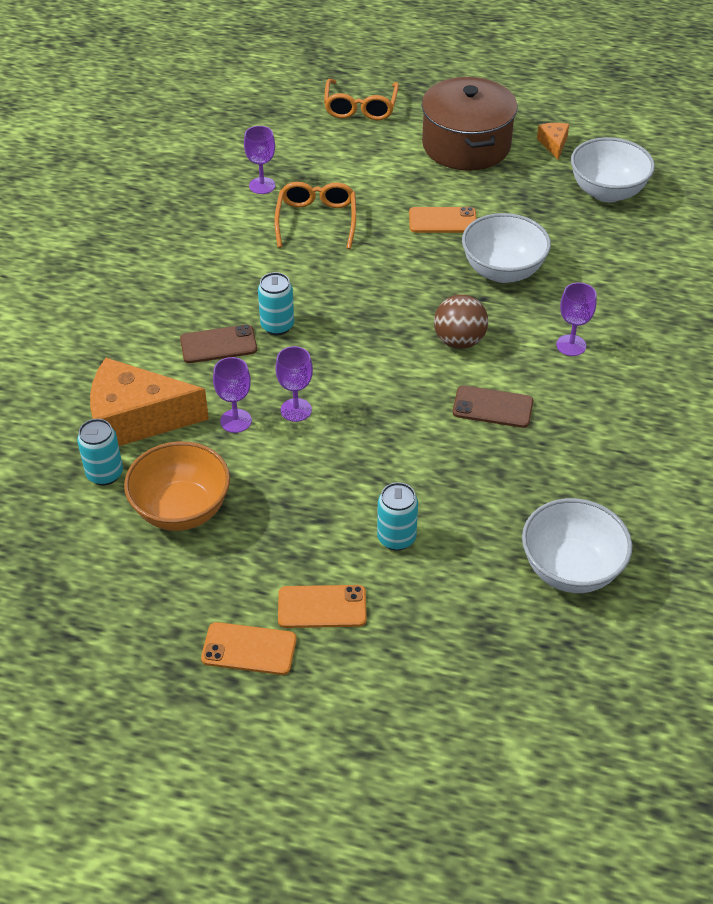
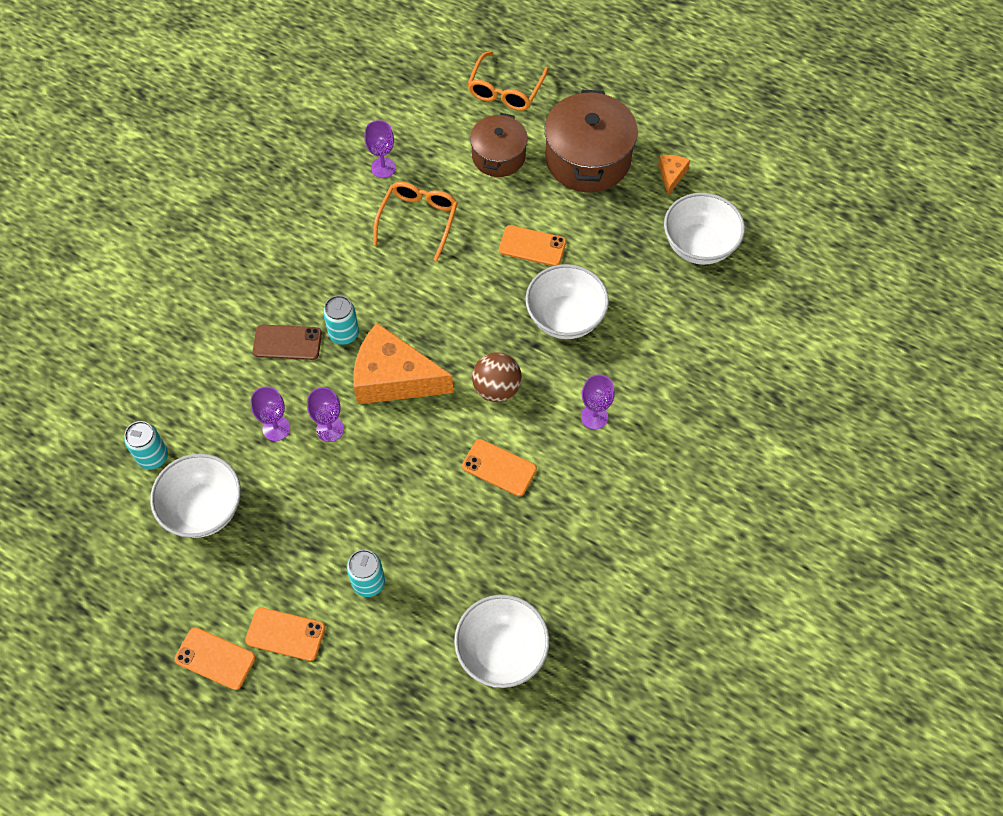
camera: 15 degrees right, 15 degrees up
(136, 419) = (195, 406): orange cheese -> orange cheese (394, 378)
(181, 510) = (204, 509): orange bowl -> white bowl
(376, 157) = (498, 156): none -> brown pot
(492, 407) = (499, 467): brown phone -> orange phone

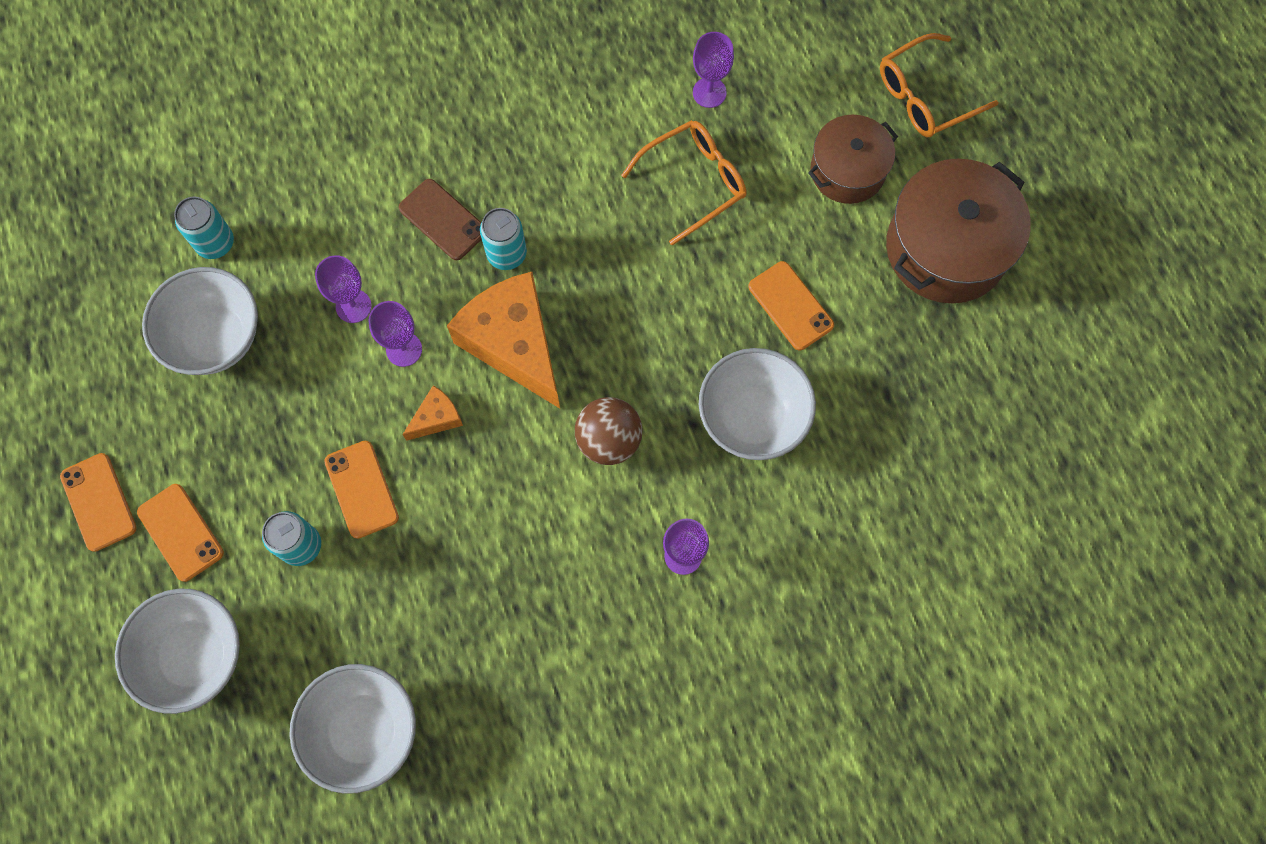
camera: 40 degrees right, 10 degrees up
(499, 467) = (534, 530): orange phone -> orange phone (361, 489)
(671, 175) = (1026, 340): orange cheese -> orange cheese (436, 418)
(699, 245) = (981, 450): white bowl -> white bowl (195, 655)

